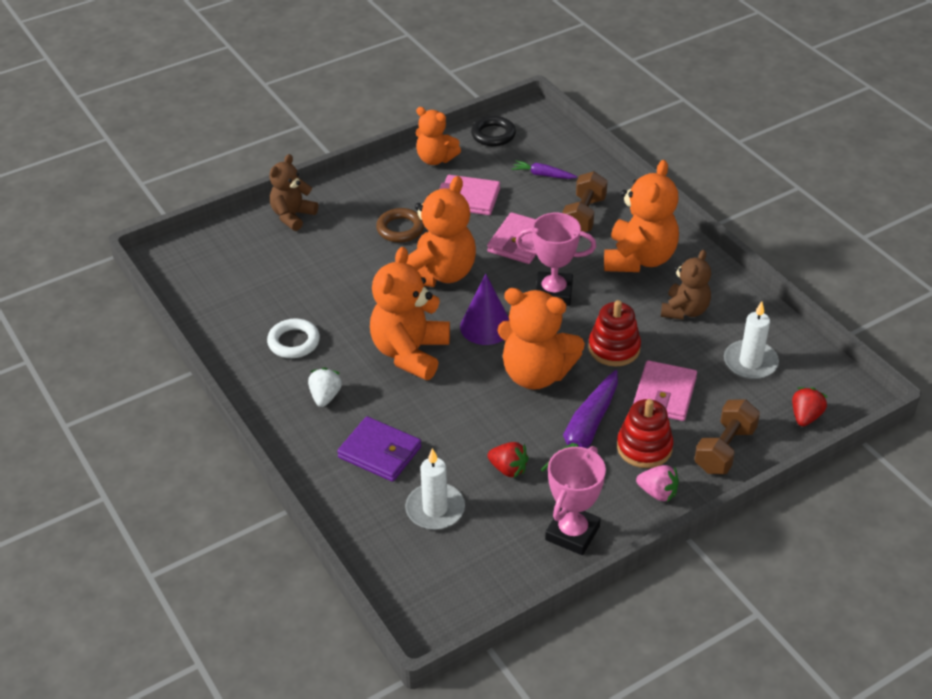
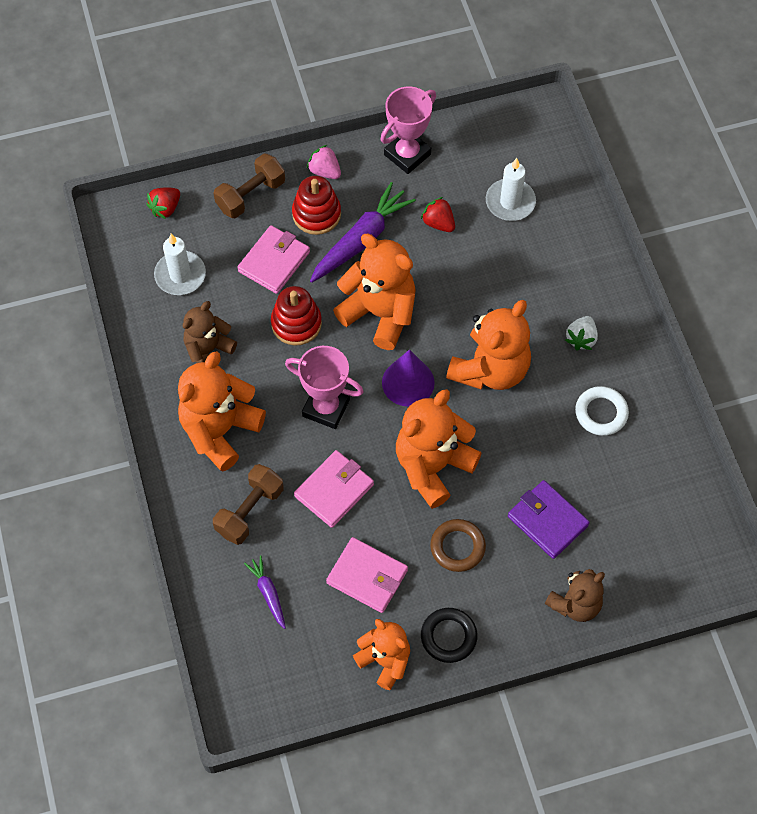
camera: 165 degrees left, 20 degrees up
(380, 452) = (543, 267): purple wallet -> purple wallet (547, 521)
(493, 135) = (300, 688): black ring -> black ring (448, 636)
(543, 175) = (268, 593): purple carrot -> purple carrot turned 150 degrees counterclockwise

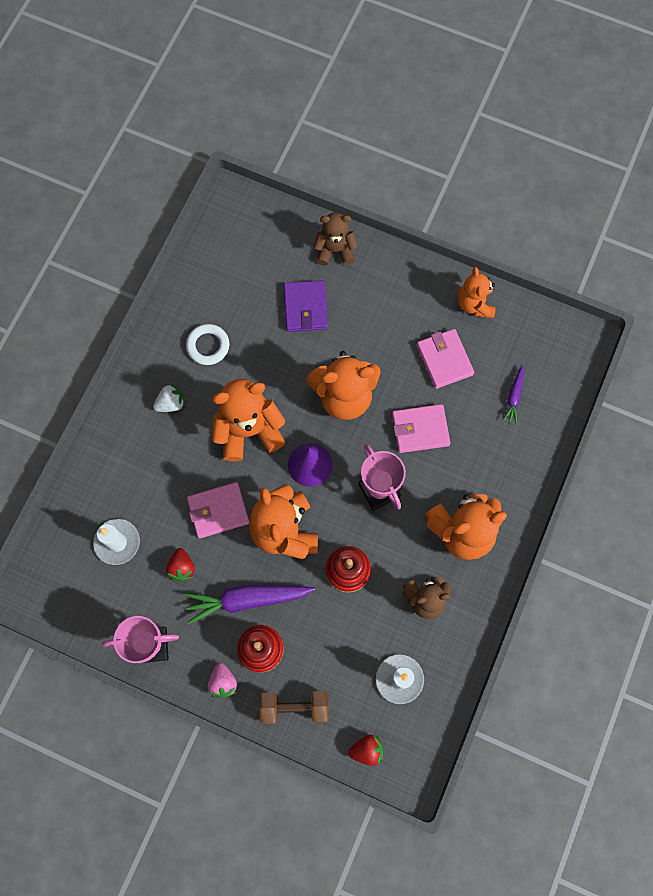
camera: 140 degrees left, 10 degrees up
(250, 511) = (485, 458): brown dumbbell -> none
(274, 261) = (323, 633): pink wallet -> pink wallet (218, 511)
(448, 636) = (425, 288): black ring -> none
(457, 547) = (374, 334): brown ring -> none

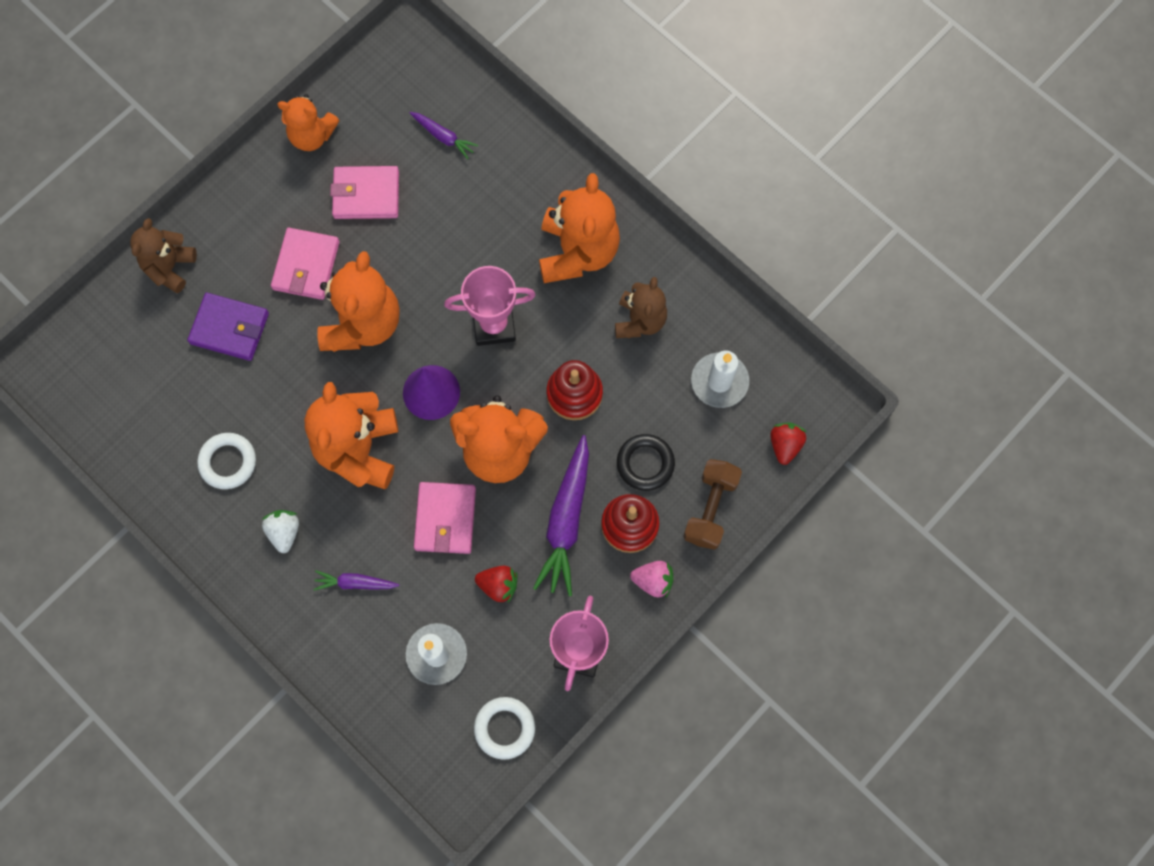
camera: 70 degrees left, 0 degrees up
(79, 611) = (504, 728): none -> white ring
(150, 466) = (355, 583): none -> purple carrot
(312, 644) = (645, 463): none -> black ring
(420, 429) = (440, 253): pink wallet -> pink wallet (306, 266)

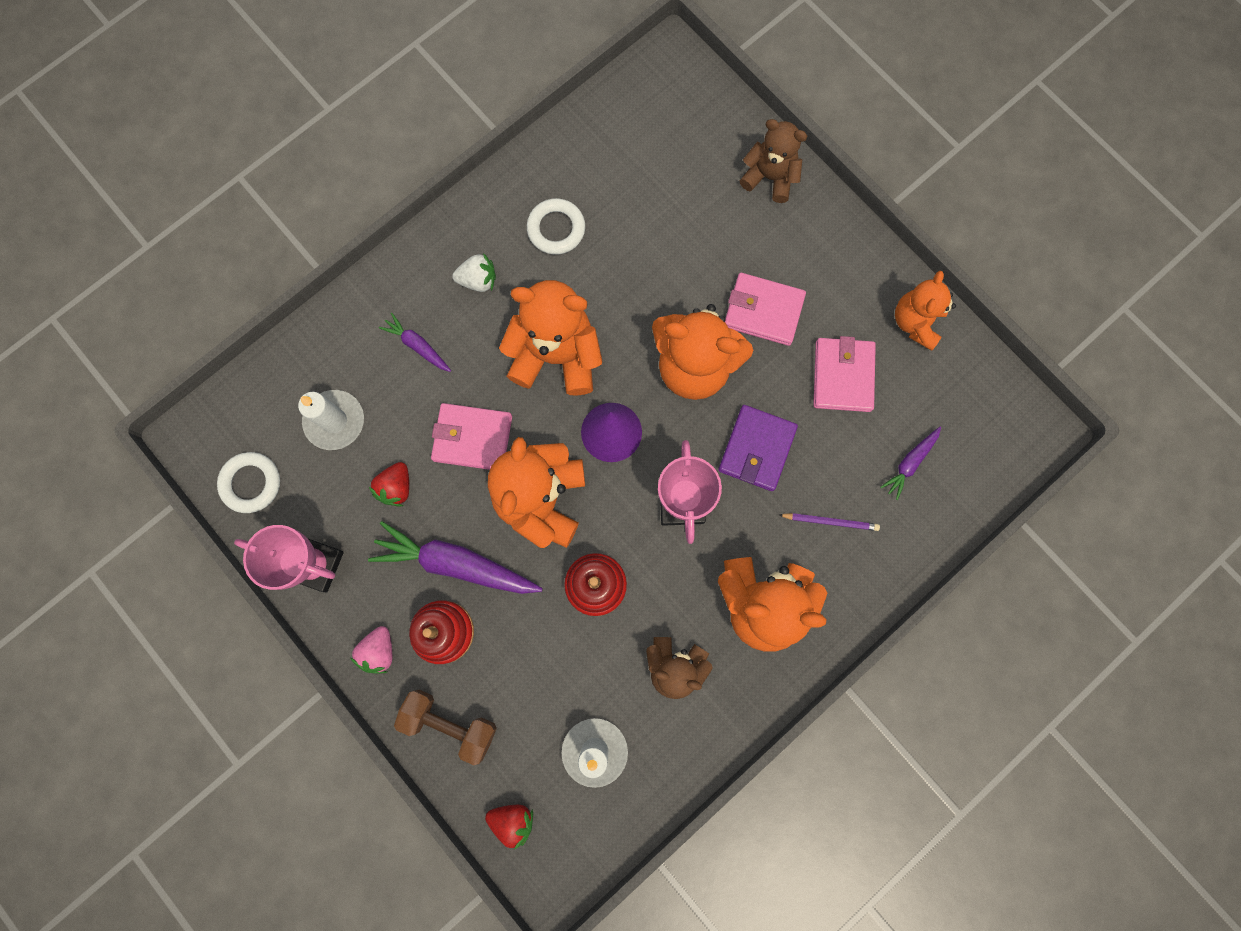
camera: 95 degrees right, 5 degrees up
(230, 328) = (698, 234): purple wallet -> purple wallet (757, 449)
(355, 583) = (417, 346): purple carrot -> purple carrot turned 60 degrees counterclockwise
(500, 200) = (830, 521): none -> purple pencil
(645, 463) = (508, 656): black ring -> none

